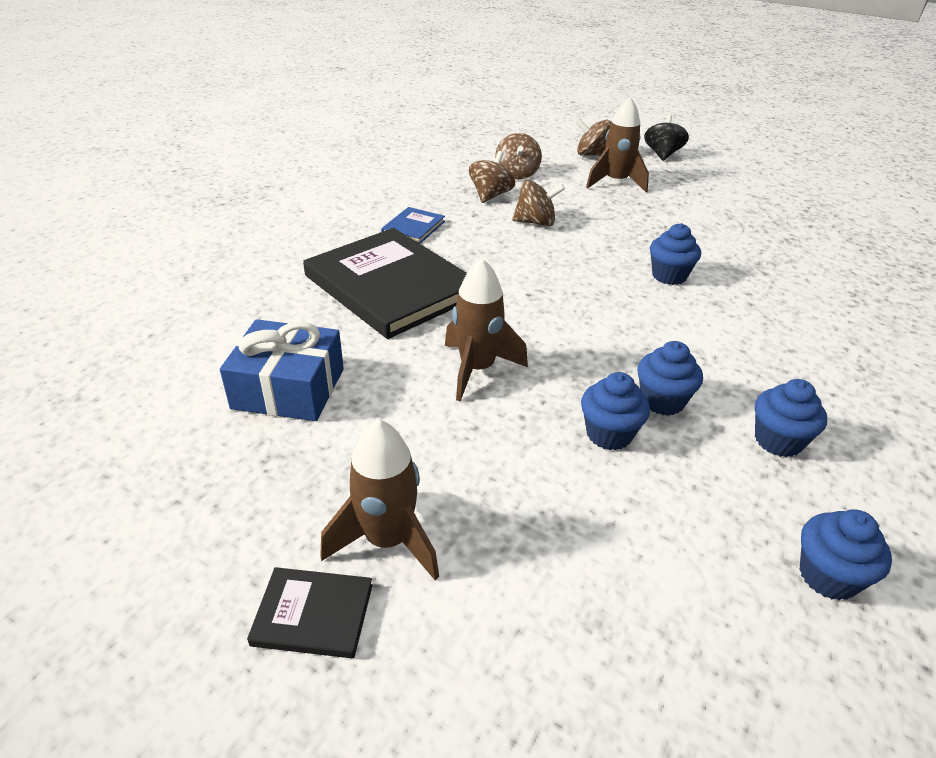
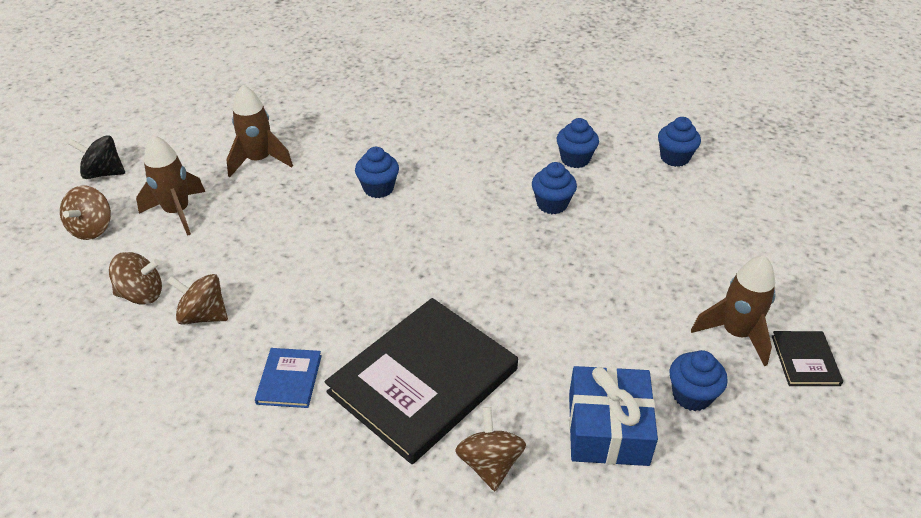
camera: 95 degrees left, 5 degrees up
(413, 228) = (289, 379): blue book -> blue book turned 75 degrees clockwise
(477, 369) = (544, 303): brown rocket -> brown rocket (259, 160)
(535, 222) = (276, 274): brown spinning top -> brown spinning top (490, 464)
(609, 434) = (595, 231): blue cupcake -> blue cupcake (691, 395)

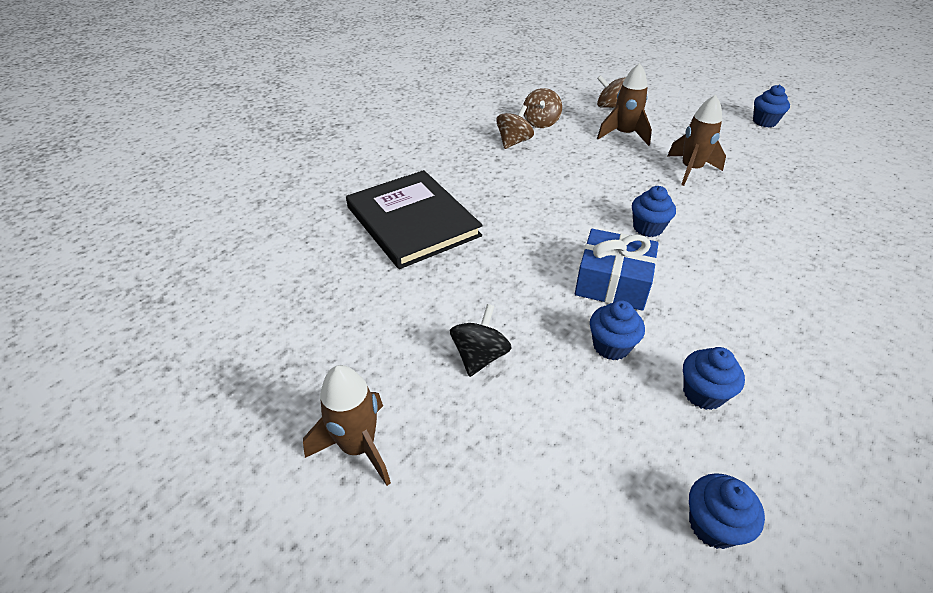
camera: 105 degrees right, 0 degrees up
(103, 173) = (672, 109): black spinning top -> black spinning top (479, 356)
(289, 379) = (443, 169): blue book -> none
(490, 464) = (326, 239): brown spinning top -> none
(608, 428) = (313, 306): blue gift -> blue gift (612, 282)
(691, 395) = (309, 374): blue cupcake -> blue cupcake (764, 122)
(805, 360) = (288, 502): black book -> none

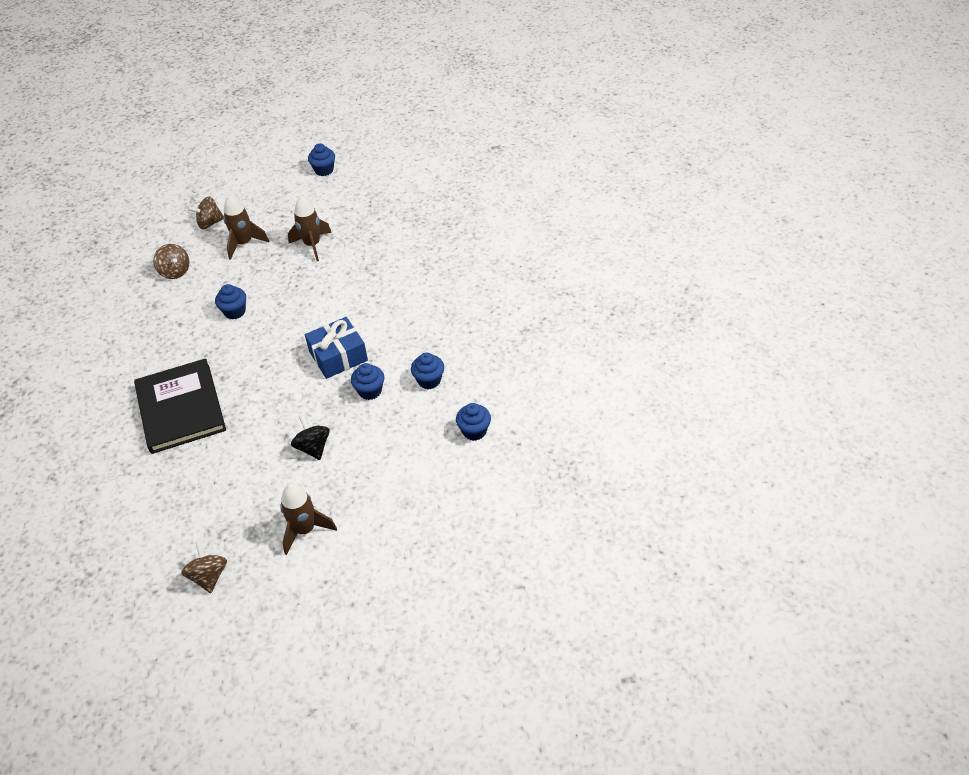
camera: 45 degrees left, 5 degrees up
(412, 221) = (180, 408): black book -> black book turned 60 degrees clockwise
(513, 142) = (175, 302): brown spinning top -> brown spinning top (209, 576)
(647, 228) = (325, 307): blue cupcake -> blue cupcake (235, 311)

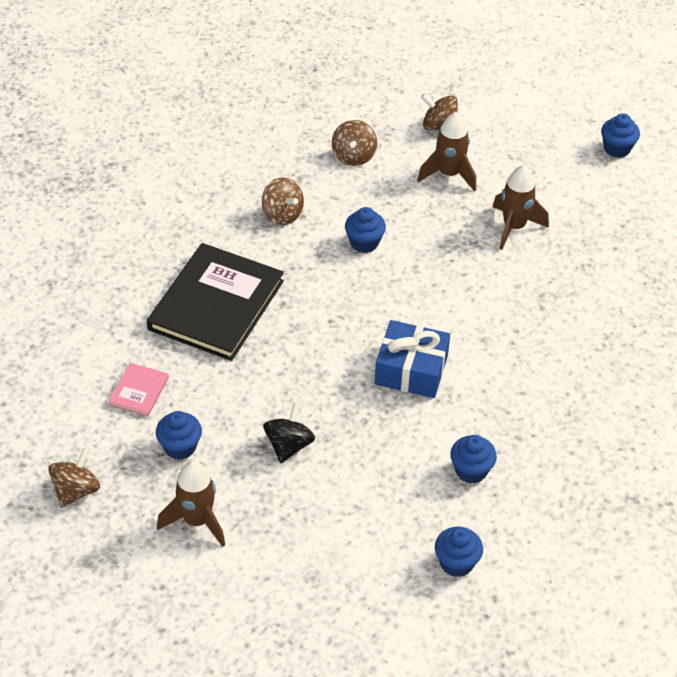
camera: 40 degrees right, 0 degrees up
(166, 331) = (282, 214): none -> brown spinning top
(185, 491) = (139, 391): none -> pink book
(370, 391) = (402, 432): blue cupcake -> blue cupcake (180, 447)

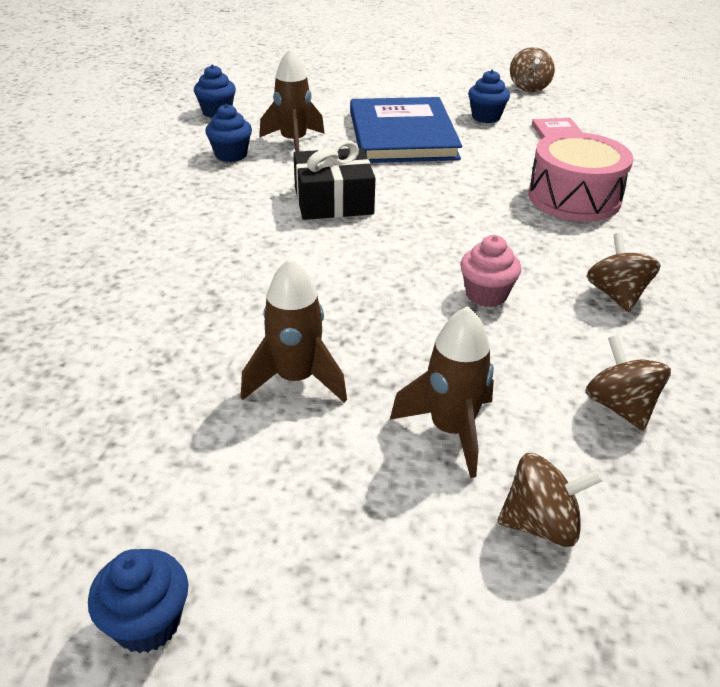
camera: 155 degrees right, 10 degrees down
(197, 521) = (430, 93): brown rocket -> brown rocket (293, 142)
(216, 305) = (574, 198): black book -> pink drum
(282, 214) = (616, 295): brown spinning top -> brown spinning top turned 60 degrees clockwise
(288, 445) = (402, 135): black spinning top -> blue book
(364, 243) = (486, 295): blue cupcake -> pink cupcake
(411, 370) = (333, 201): blue gift -> black gift

